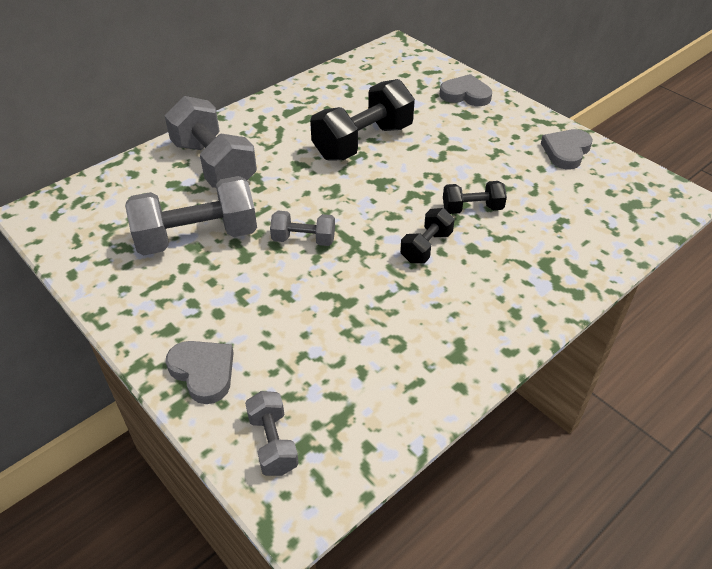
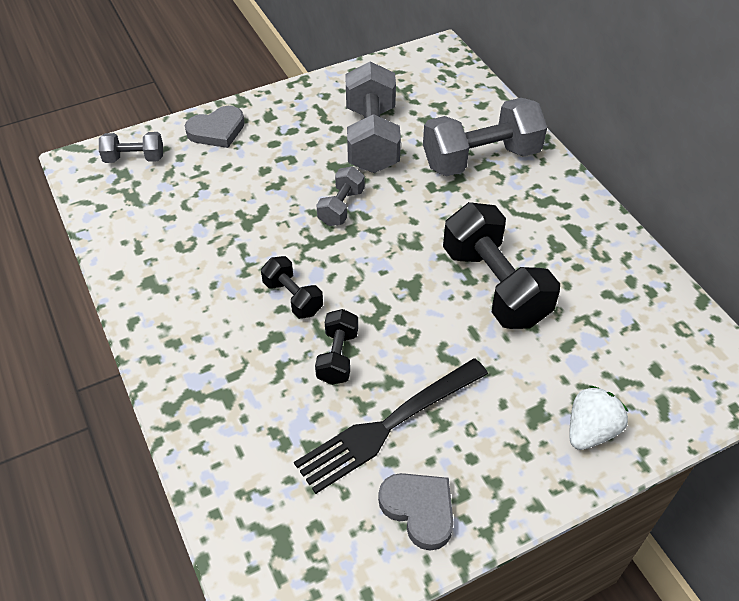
camera: 105 degrees right, 5 degrees up
(465, 94) = (590, 430): grey heart -> white strawberry
(515, 173) = (388, 426): none -> black fork

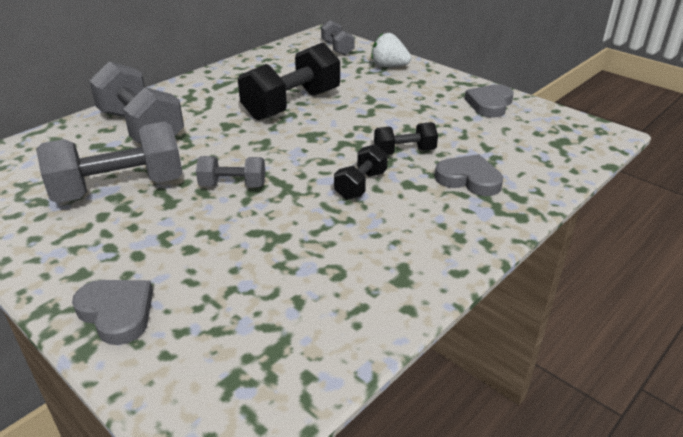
camera: 110 degrees left, 15 degrees down
(134, 158) = (195, 380): grey dumbbell -> grey dumbbell (337, 48)
(255, 393) = (469, 179): none -> grey heart
(388, 426) = (443, 122): black fork -> none

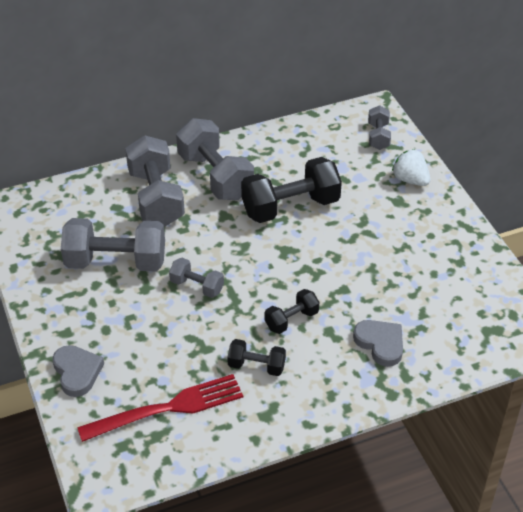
camera: 25 degrees right, 10 degrees up
(198, 101) = (215, 176): none -> grey dumbbell
(271, 313) = (167, 408): none -> red fork
(404, 152) = (349, 296): black dumbbell -> black dumbbell (256, 366)
(490, 104) = (467, 263): grey heart -> none

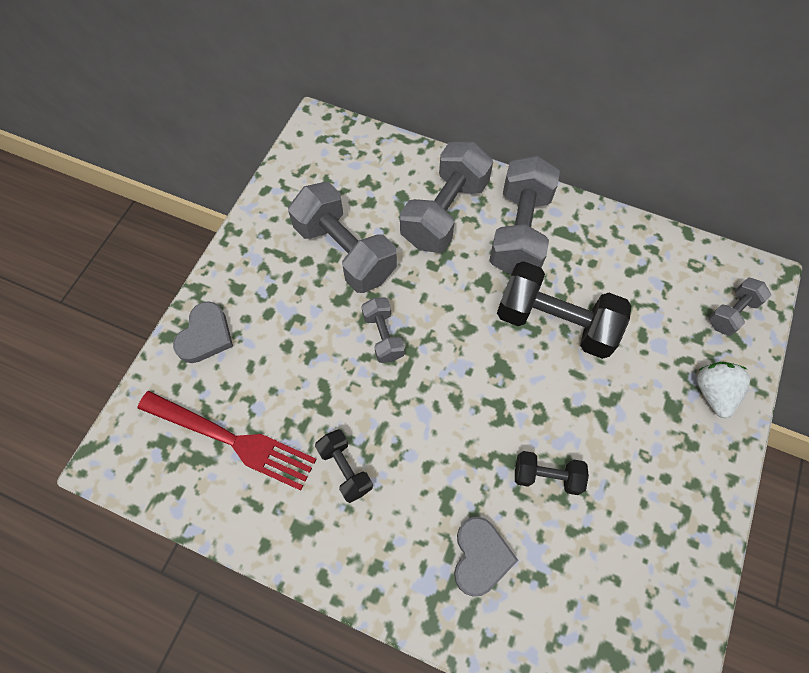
camera: 45 degrees right, 20 degrees up
(291, 320) = (426, 449): black dumbbell -> black dumbbell (546, 476)

